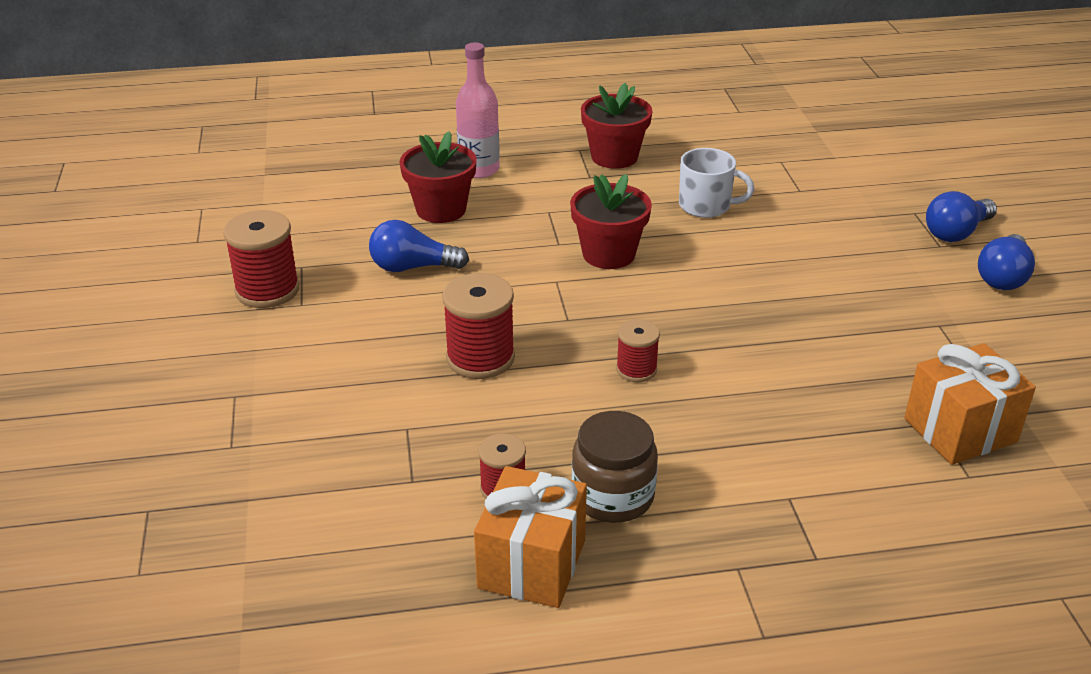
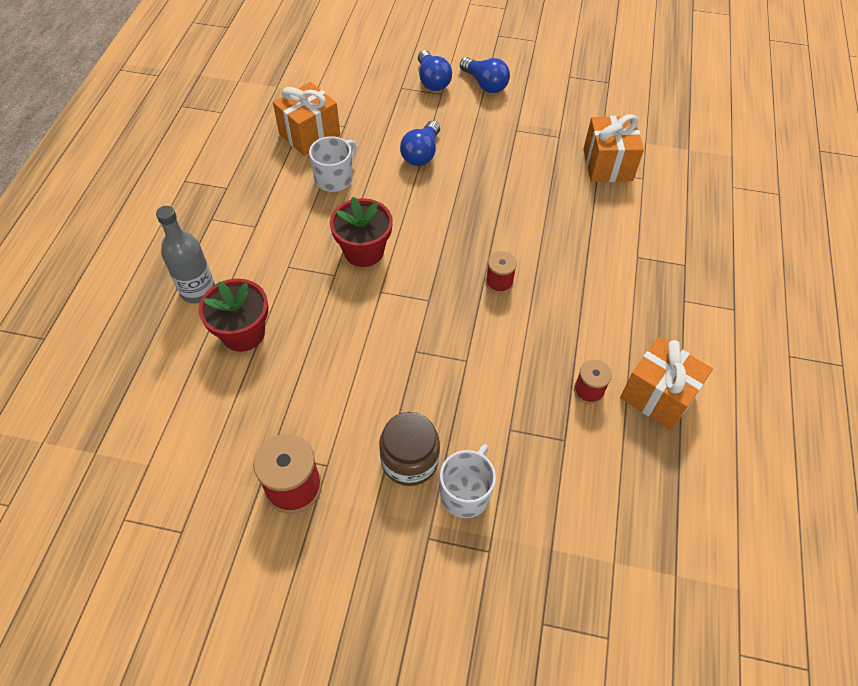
camera: 70 degrees left, 20 degrees up
(302, 411) = (466, 493): none -> white mug
(413, 267) = (316, 374): blue light bulb -> blue light bulb (421, 153)
(479, 169) = (198, 290): pink bottle -> grey bottle
(480, 358) = (451, 364): red spool -> none
(613, 496) = (612, 336): brown jar -> brown jar (409, 460)
(614, 157) = (236, 202): red flower pot -> none
(760, 171) = (309, 134): none -> orange gift

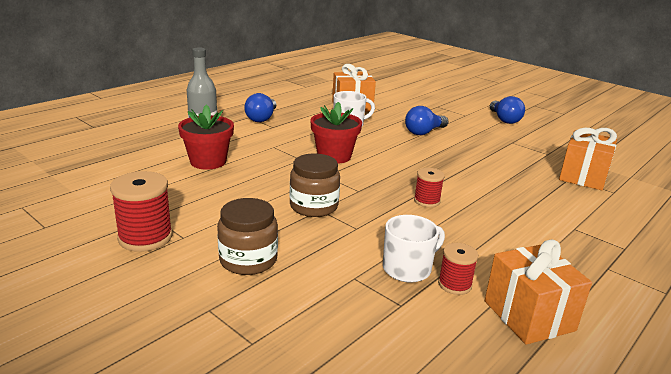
camera: 30 degrees right, 30 degrees down
(406, 349) = (314, 206): none -> brown jar
(432, 81) = (463, 109): blue light bulb -> blue light bulb (262, 118)
(466, 493) = (273, 297): white mug -> white mug (408, 268)

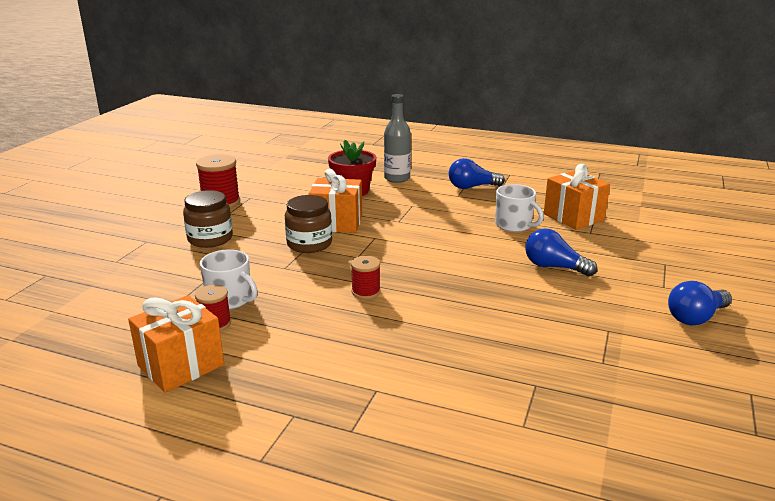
camera: 70 degrees right, 0 degrees up
(334, 156) = (422, 233): red flower pot -> none
(583, 177) = (550, 396): orange gift -> orange gift (337, 223)

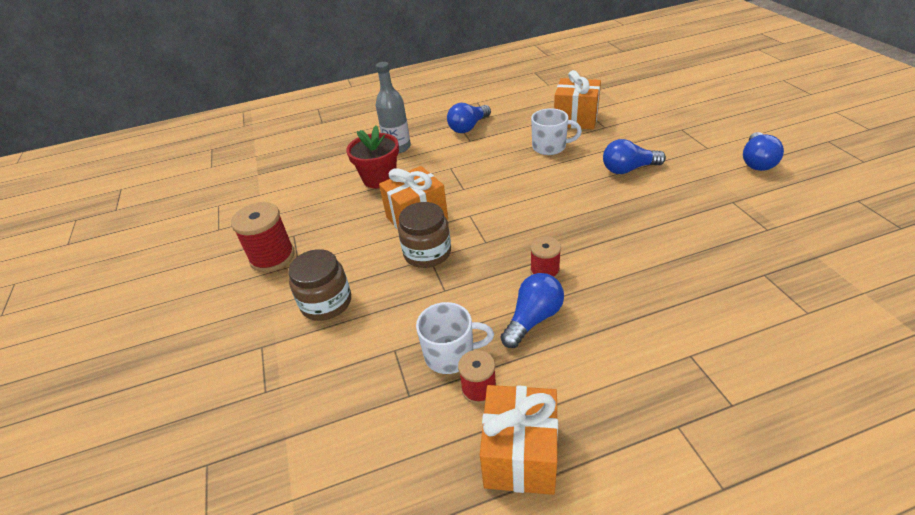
camera: 35 degrees left, 15 degrees up
(310, 311) = (533, 319): none -> blue light bulb

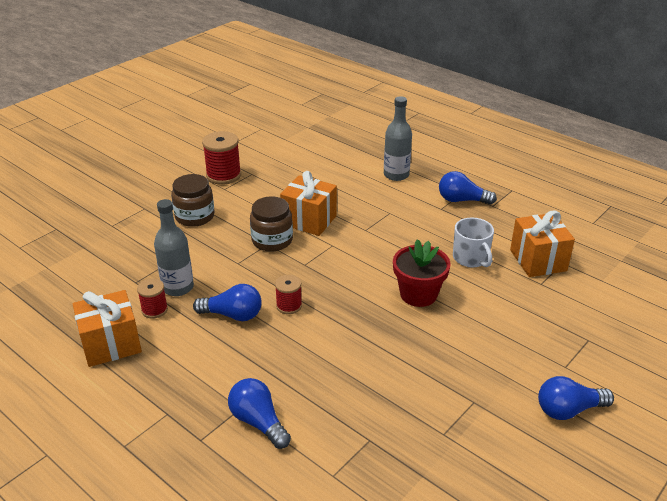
camera: 55 degrees right, 5 degrees down
(379, 178) = (346, 183): red flower pot -> red flower pot (418, 294)
(451, 354) = (178, 287): white mug -> grey bottle
(628, 169) = (474, 318): blue light bulb -> blue light bulb (258, 422)

